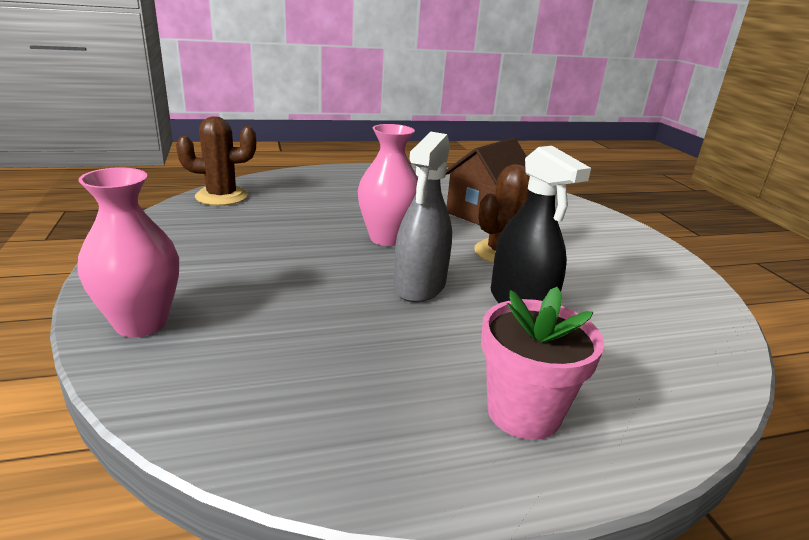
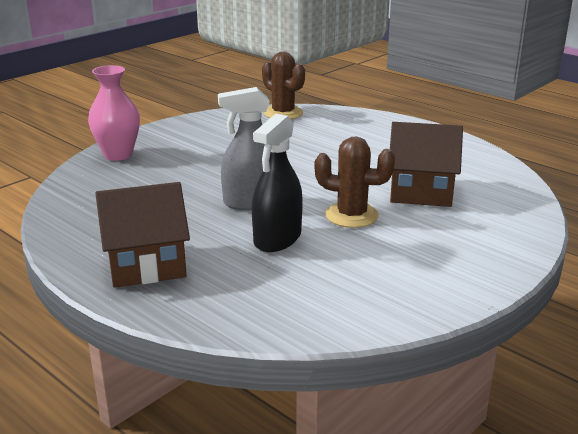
camera: 60 degrees right, 0 degrees up
(387, 238) = (306, 173): pink vase -> none
(523, 412) = (146, 265): pink flower pot -> brown house

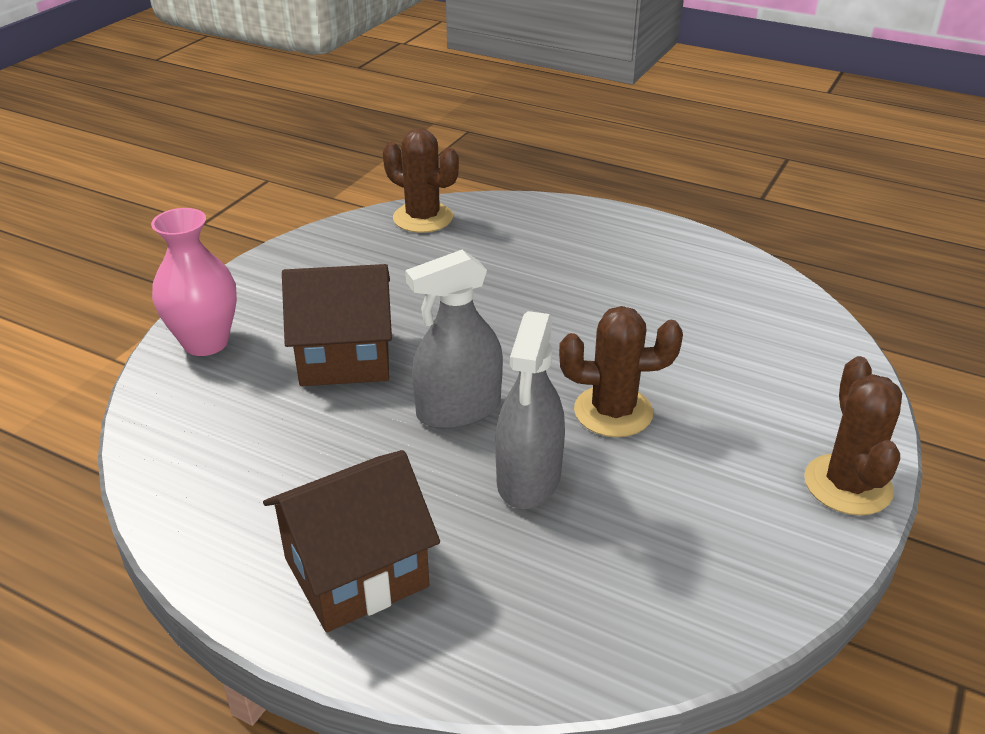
camera: 15 degrees left, 10 degrees up
(277, 238) = (529, 478): black spray bottle -> grey spray bottle
(421, 192) = (687, 348): brown house -> brown house (345, 358)
(492, 271) = (847, 485): none -> brown cactus

